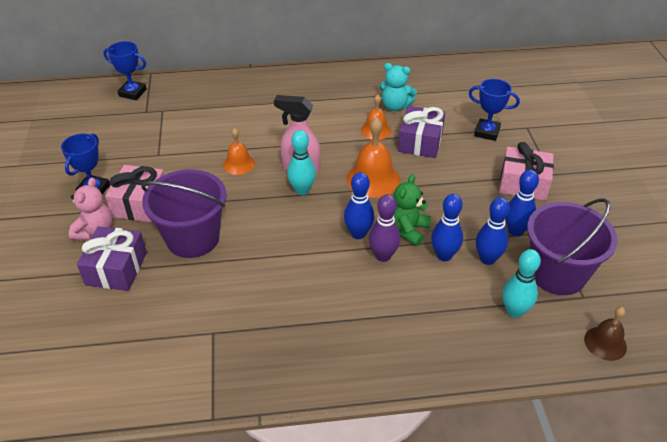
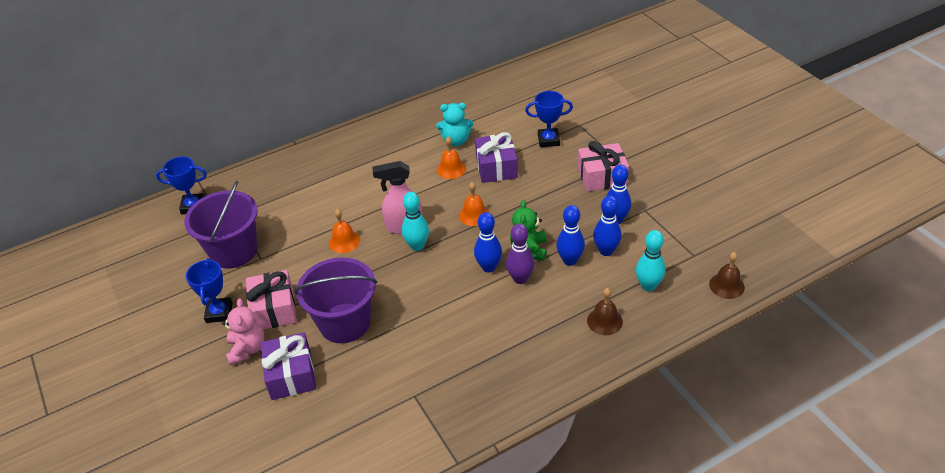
camera: 20 degrees left, 0 degrees up
(373, 179) = (474, 215): orange bell -> orange bell, size x0.61
(446, 331) = (604, 321): none -> brown bell
(557, 273) = (665, 244): purple bucket -> purple bucket (233, 251)

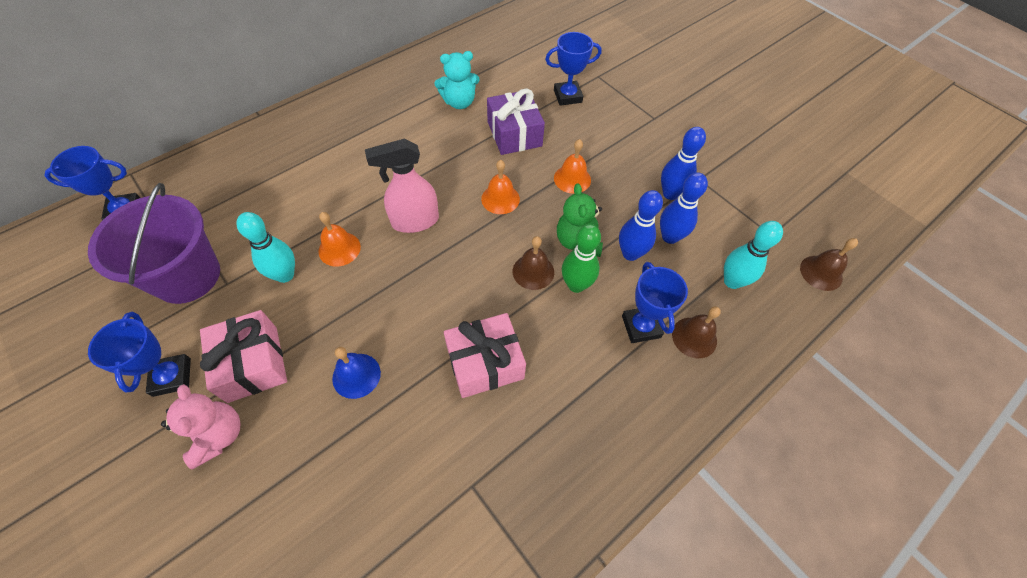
camera: 15 degrees left, 15 degrees up
(291, 375) = (288, 472): purple gift -> none
(345, 323) = (356, 375): purple bucket -> blue bell
(417, 246) = (436, 248): turquoise bowling pin -> turquoise bowling pin (285, 275)
(451, 169) = (460, 139): orange bell -> orange bell (572, 179)
(488, 267) = (533, 271): blue bowling pin -> brown bell
(520, 279) = (576, 285): purple bowling pin -> green bowling pin
(564, 310) = (641, 326): none -> blue trophy
(602, 177) = (639, 139): pink gift -> pink gift (485, 363)

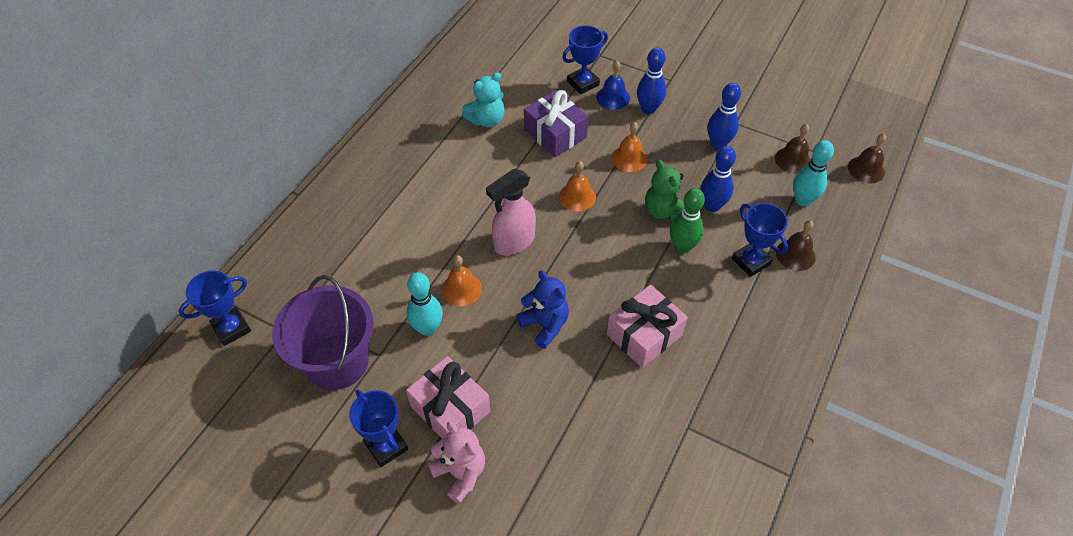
camera: 20 degrees left, 5 degrees down
(356, 375) = (545, 384): blue bell -> blue bell (613, 97)
(393, 314) = (545, 325): none -> blue teddy bear
(533, 271) = (641, 248): brown bell -> brown bell (793, 160)
(670, 237) = (736, 181): blue bowling pin -> blue bowling pin (648, 109)

